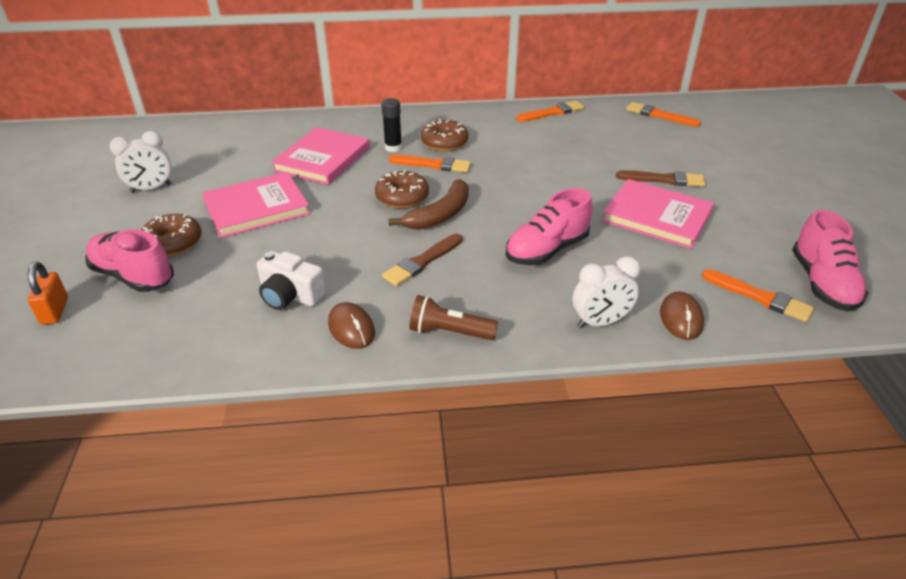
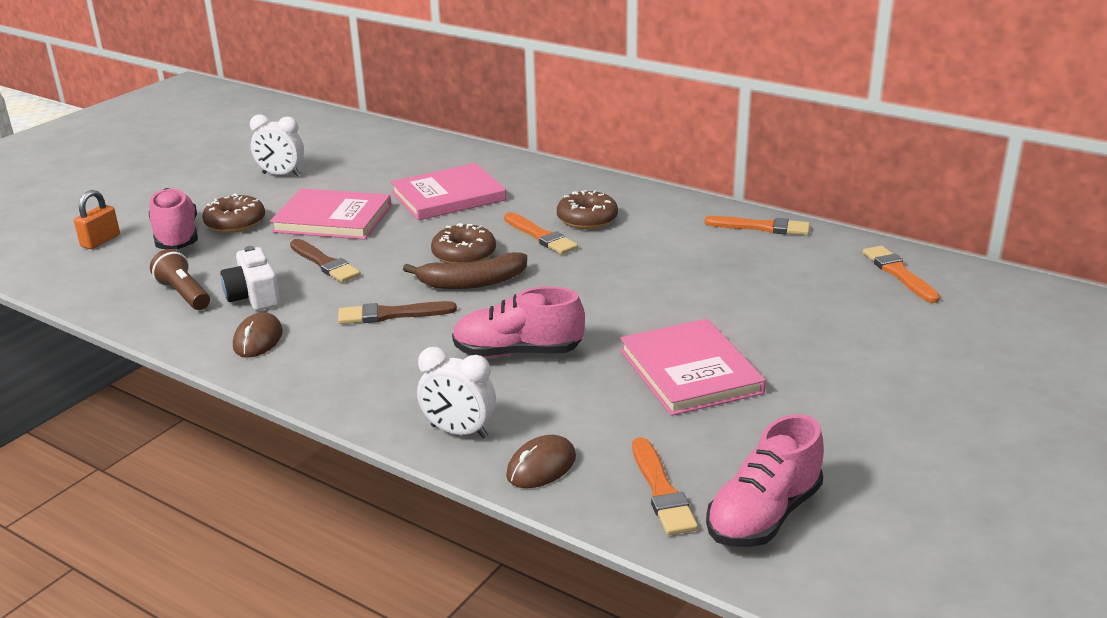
camera: 40 degrees right, 10 degrees down
(393, 147) = (529, 207): black glue stick -> none
(449, 332) = (323, 377): brown flashlight -> brown flashlight (184, 294)
(664, 180) = (770, 340): brown brush -> brown brush (325, 263)

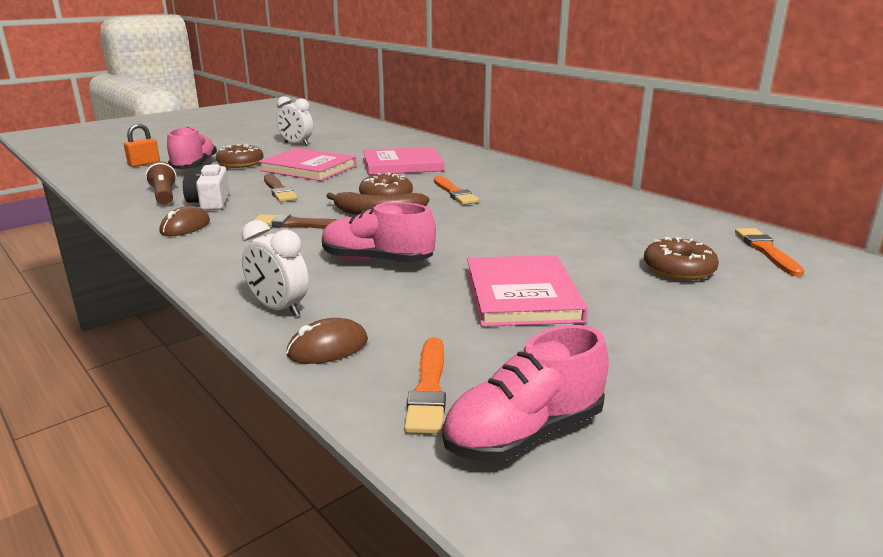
camera: 15 degrees right, 5 degrees down
(587, 219) = (499, 187): brown donut -> brown donut (678, 269)
(762, 227) = (646, 207): orange brush -> none

